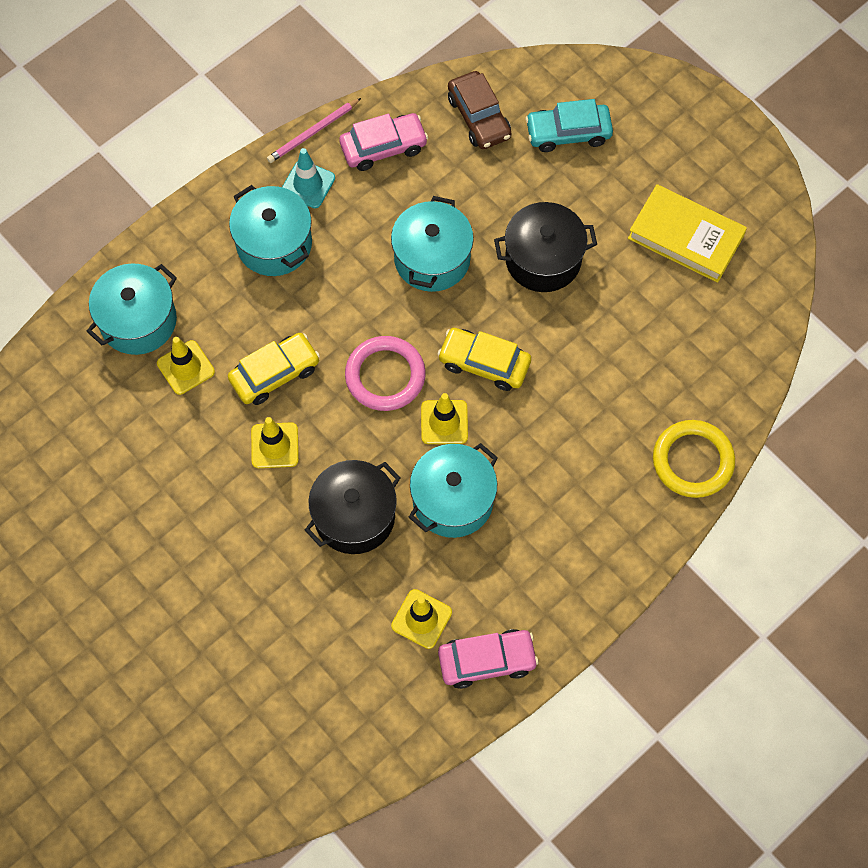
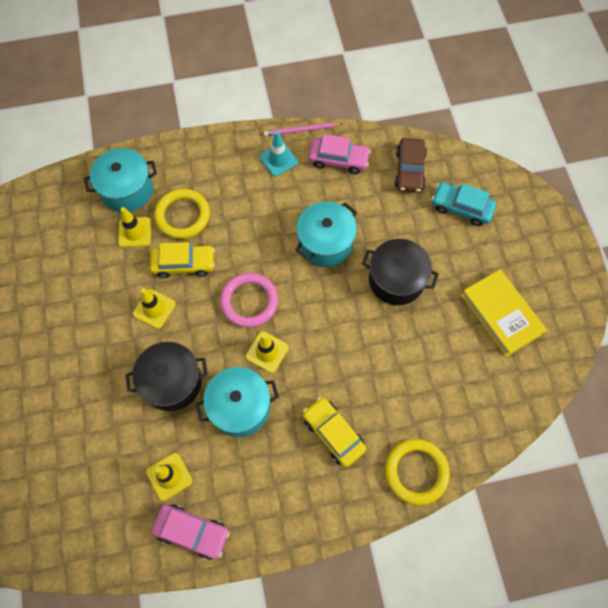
camera: 30 degrees right, 0 degrees up
(233, 316) = (183, 216): none -> yellow ring
(274, 243) = (235, 185): turquoise pot -> none
(484, 363) = (316, 327): yellow car -> yellow car (333, 433)

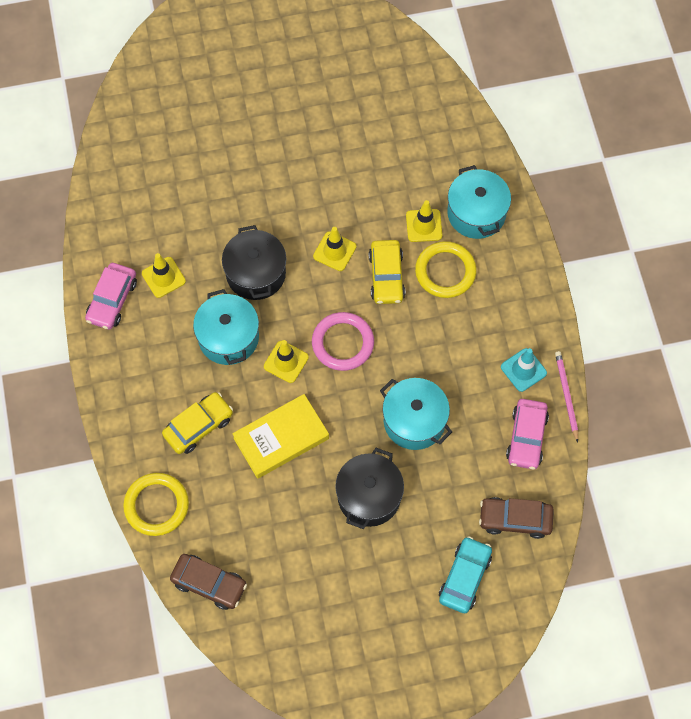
camera: 90 degrees right, 0 degrees up
(488, 417) = (209, 583): none -> brown car
(501, 314) = (327, 610): yellow book -> yellow book (281, 438)

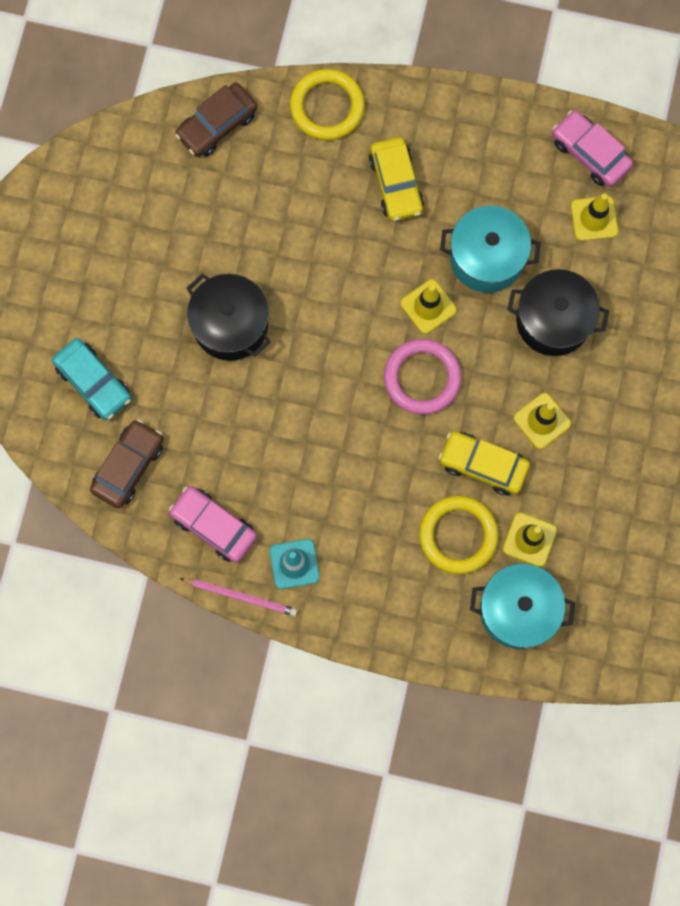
camera: 115 degrees right, 10 degrees up
(281, 438) = (340, 263): yellow book -> none
(414, 421) = (292, 413): turquoise pot -> none

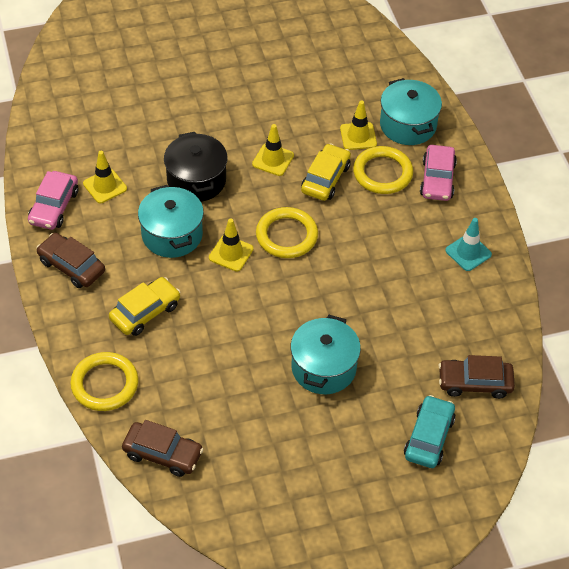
camera: 120 degrees left, 25 degrees down
(214, 526) = (478, 310): pink car -> pink car (437, 179)
(230, 325) = (323, 368): black pot -> turquoise pot
(241, 596) = (513, 272): pink pencil -> none
(422, 378) = (286, 235): pink ring -> yellow ring
(483, 465) = (325, 179): yellow car -> yellow car turned 150 degrees counterclockwise
(496, 137) = (71, 266): none -> brown car

